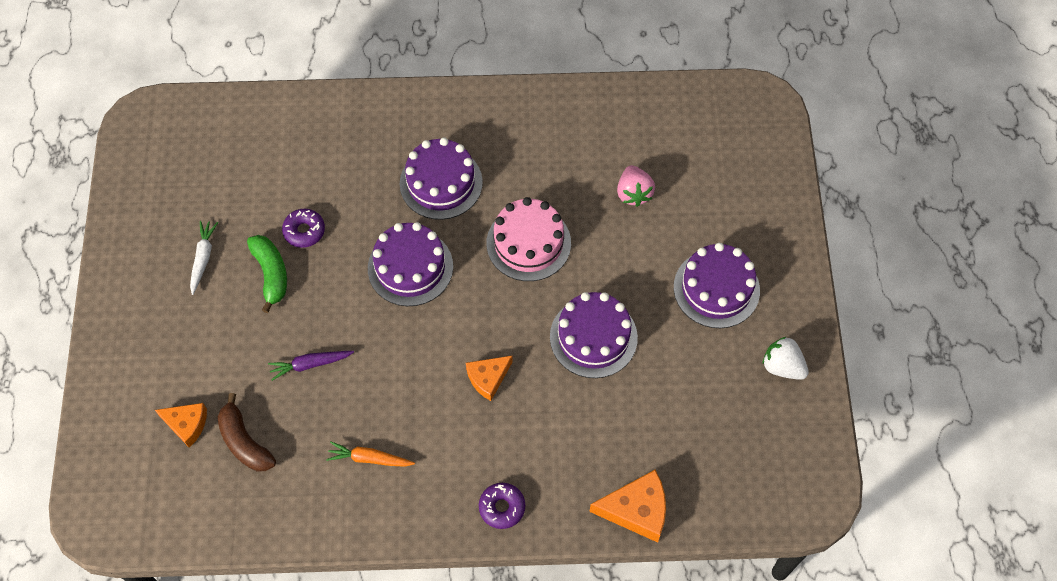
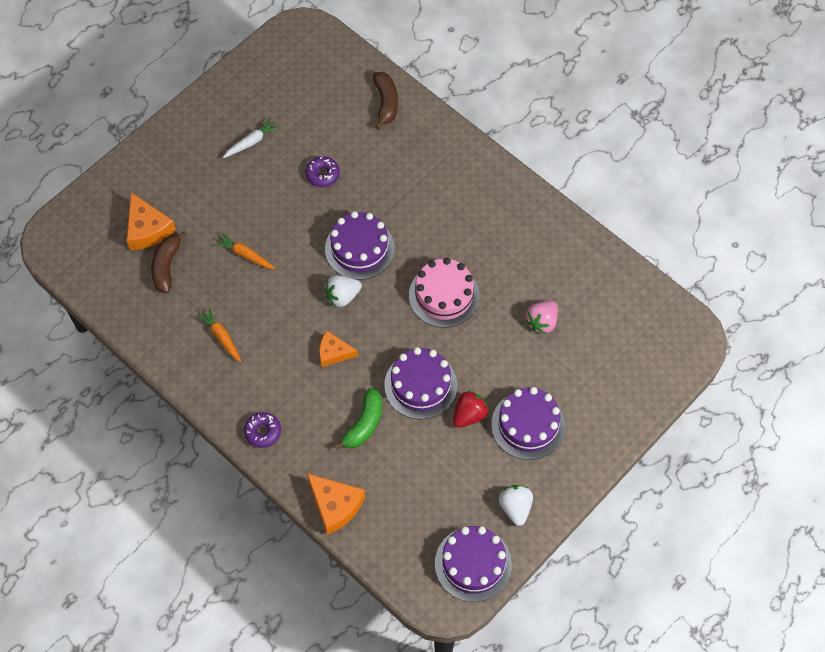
camera: 45 degrees right, 0 degrees up
(187, 424) = (147, 229): orange cheese -> orange cheese, size x1.50
(271, 274) = (278, 183): green banana -> green banana (364, 424)
(294, 121) = (386, 103): none -> brown banana
(310, 364) = (245, 255): purple carrot -> orange carrot
(441, 183) = (431, 214): purple cake -> purple cake (473, 564)
(441, 322) = (342, 296): none -> white strawberry
(661, 325) = (469, 415): none -> red strawberry

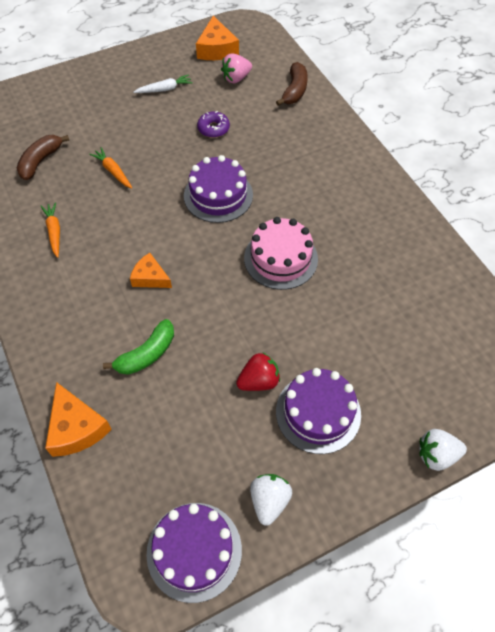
camera: 20 degrees right, 5 degrees down
(147, 229) = (42, 129): orange cheese -> orange cheese (216, 49)
(263, 432) = (44, 329): purple donut -> none
(342, 296) = (183, 230): white strawberry -> white strawberry (437, 455)
(420, 385) = (221, 335): purple cake -> none
(542, 322) = (371, 313): pink strawberry -> pink strawberry (236, 78)

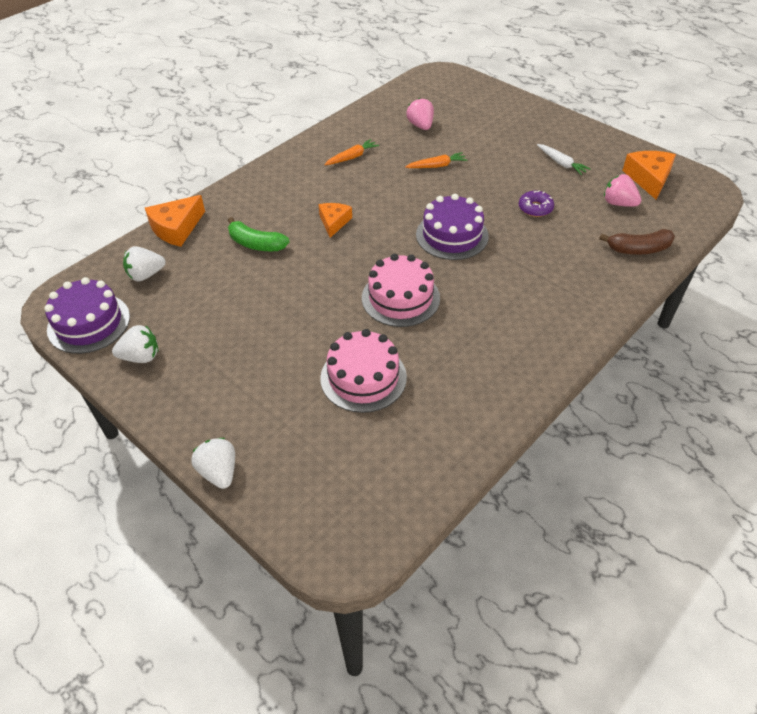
camera: 70 degrees right, 10 degrees down
(40, 161) = (420, 126): brown banana -> pink strawberry
(113, 171) = (437, 166): orange carrot -> orange carrot turned 45 degrees clockwise
(142, 475) = (146, 275): none -> white strawberry
(216, 49) = (649, 178): orange cheese -> orange cheese turned 120 degrees clockwise
(259, 381) = (256, 319): red strawberry -> none
(318, 413) = (237, 368): purple cake -> none
(364, 315) = (363, 377): none -> pink cake

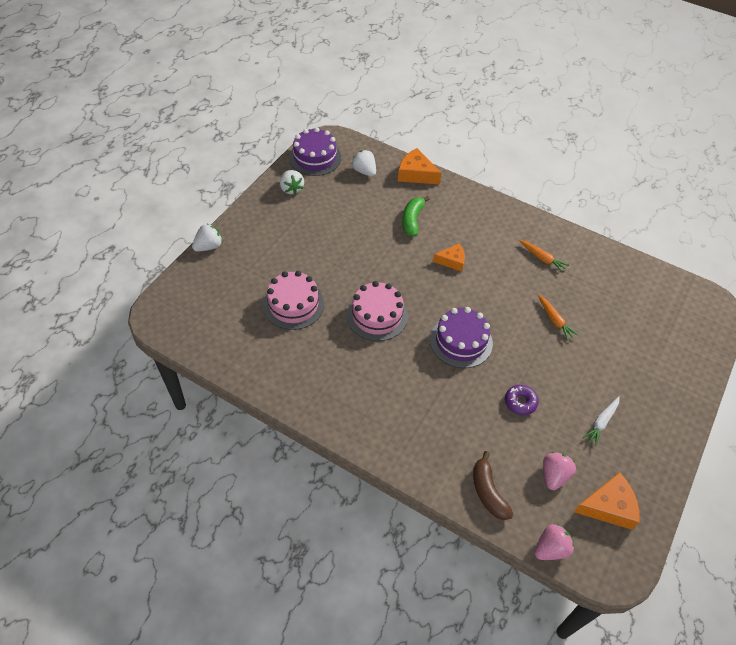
camera: 75 degrees right, 5 degrees up
(420, 126) = (613, 301): pink strawberry -> pink strawberry (550, 548)

